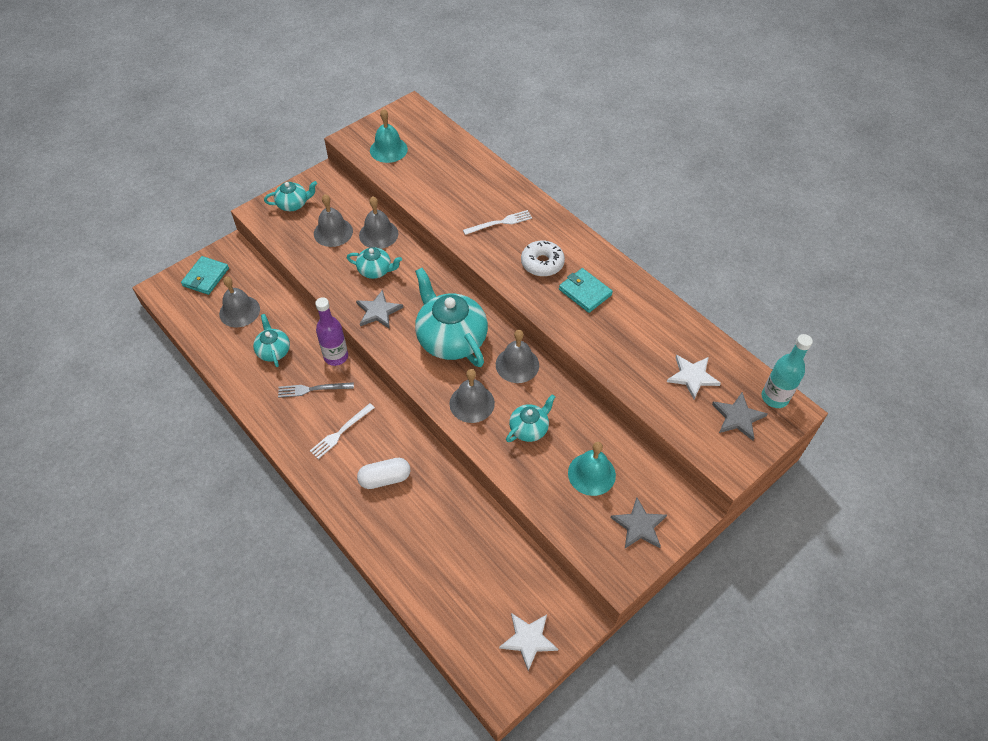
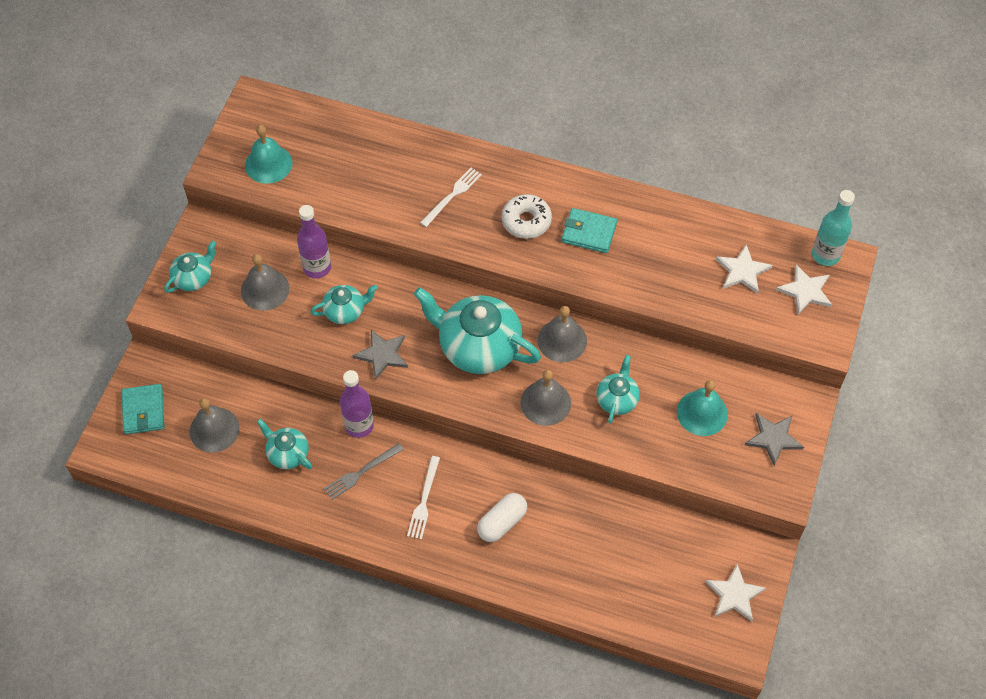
camera: 30 degrees left, 5 degrees up
(378, 234) = (317, 267): grey bell -> purple bottle
(738, 417) = (805, 291): grey star -> white star

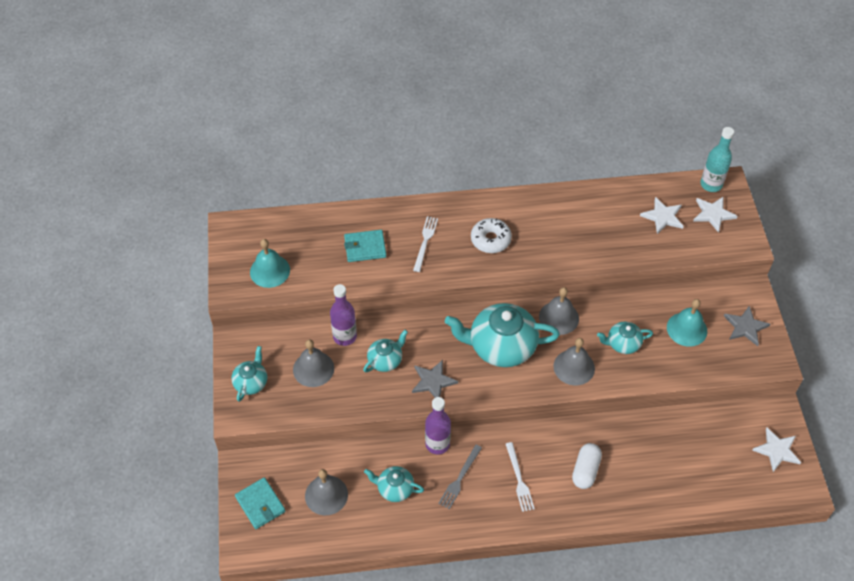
camera: 25 degrees left, 5 degrees down
(589, 232) = (540, 231): turquoise wallet -> turquoise wallet (365, 247)
(617, 399) = (623, 344): turquoise teapot -> turquoise teapot turned 90 degrees counterclockwise

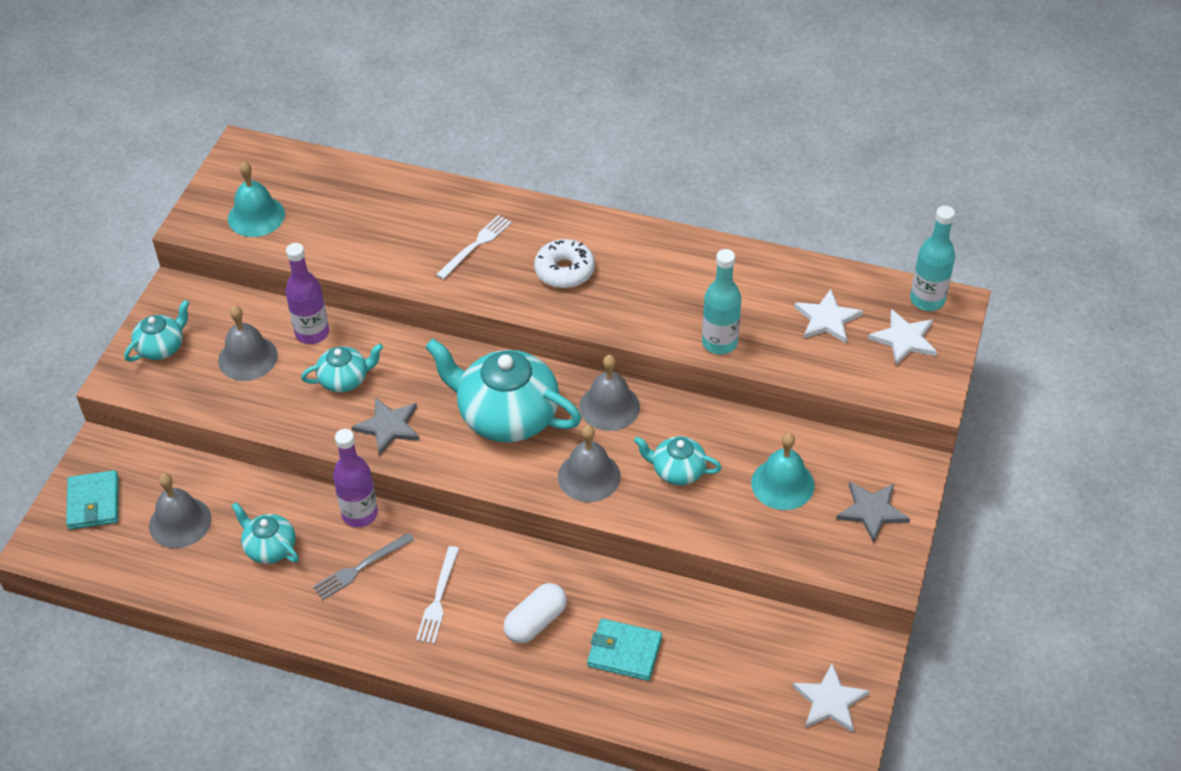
camera: 25 degrees right, 5 degrees down
(365, 247) = (393, 227): turquoise wallet -> turquoise wallet (624, 652)
(611, 254) = (719, 343): none -> turquoise bottle

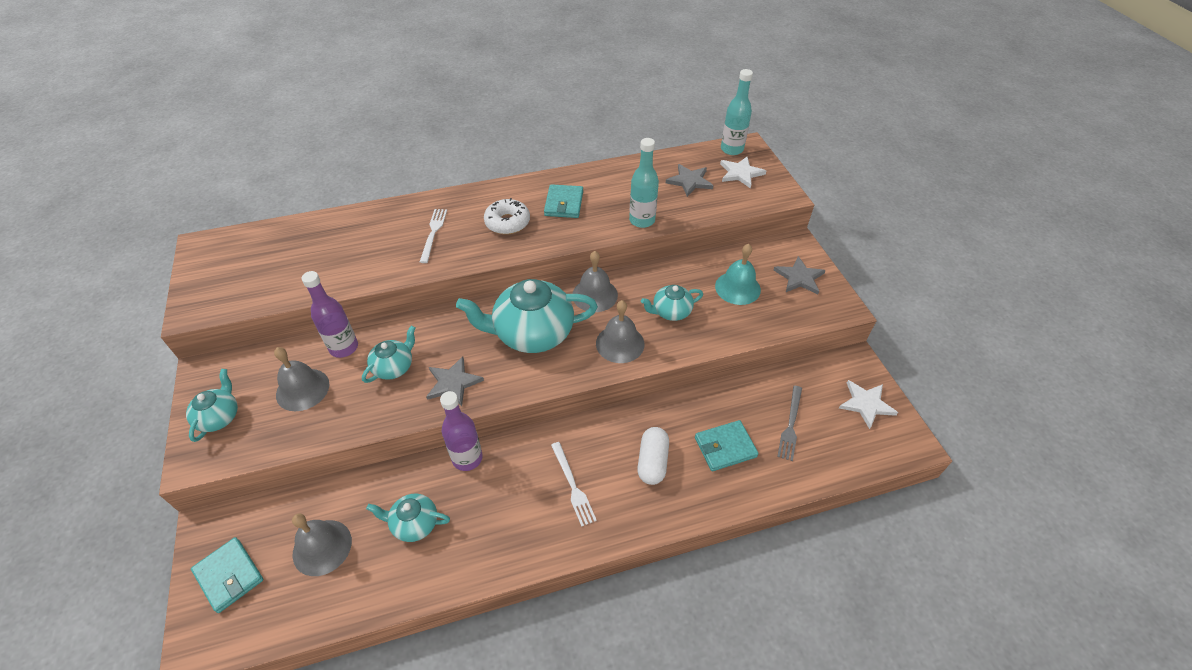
camera: 35 degrees left, 0 degrees up
(256, 216) = (245, 284): turquoise bell -> none
(361, 567) = (498, 497): grey fork -> grey fork (790, 425)
(647, 277) = (564, 204): none -> turquoise wallet
(827, 319) = (690, 181): white star -> grey star

